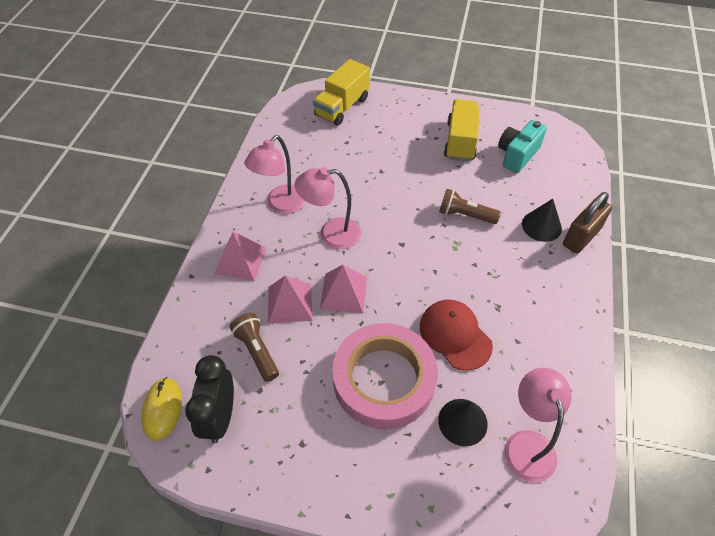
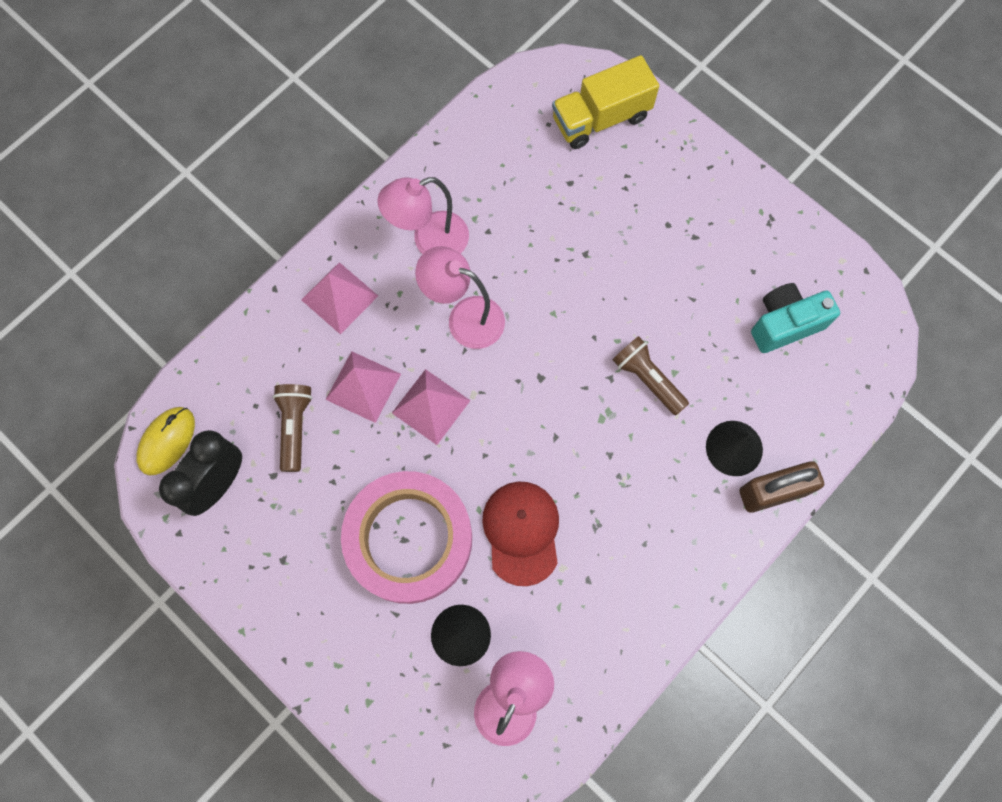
camera: 30 degrees right, 20 degrees up
(460, 141) = (723, 260): yellow truck -> none

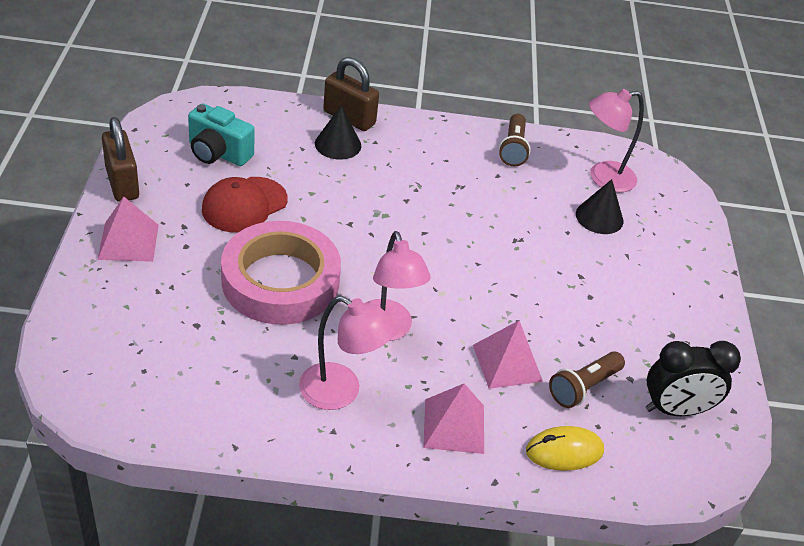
camera: 135 degrees left, 30 degrees down
(167, 441) = (690, 468): yellow mouse -> yellow mouse (564, 451)
(409, 539) = (577, 273): pink tape -> pink tape (280, 281)
(431, 406) = (477, 312): pink pyramid -> pink pyramid (128, 242)
(521, 532) = (506, 219): red cap -> red cap (244, 205)
(601, 118) = (108, 335): yellow truck -> none
(647, 379) = (331, 204): brown flashlight -> brown flashlight (513, 149)
(786, 218) = (122, 183): none -> brown padlock

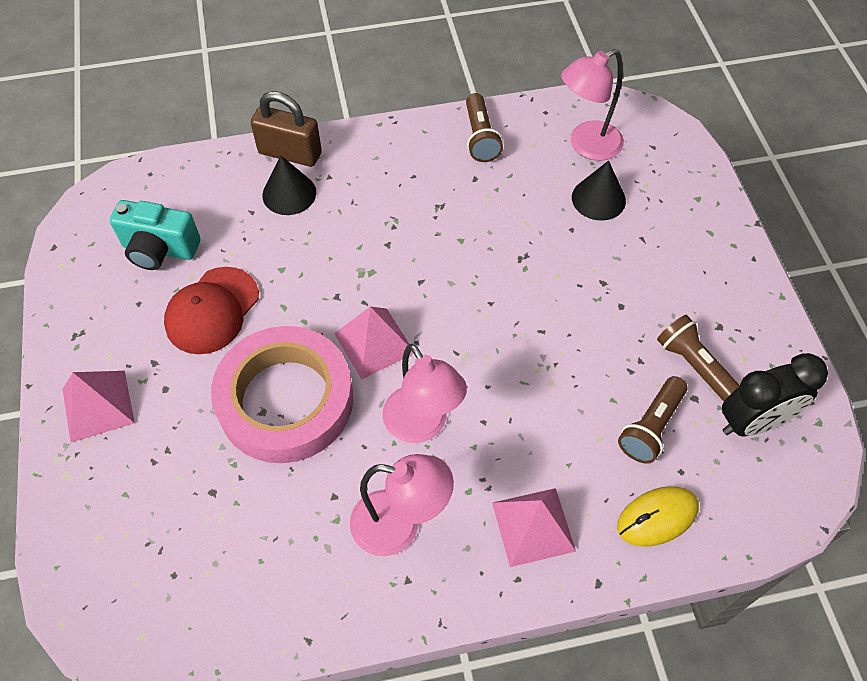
camera: 10 degrees left, 15 degrees up
(122, 183) = (64, 327): brown padlock -> none
(507, 363) = (562, 423): pink pyramid -> pink pyramid (374, 343)
(638, 355) = (693, 365): none -> brown flashlight

